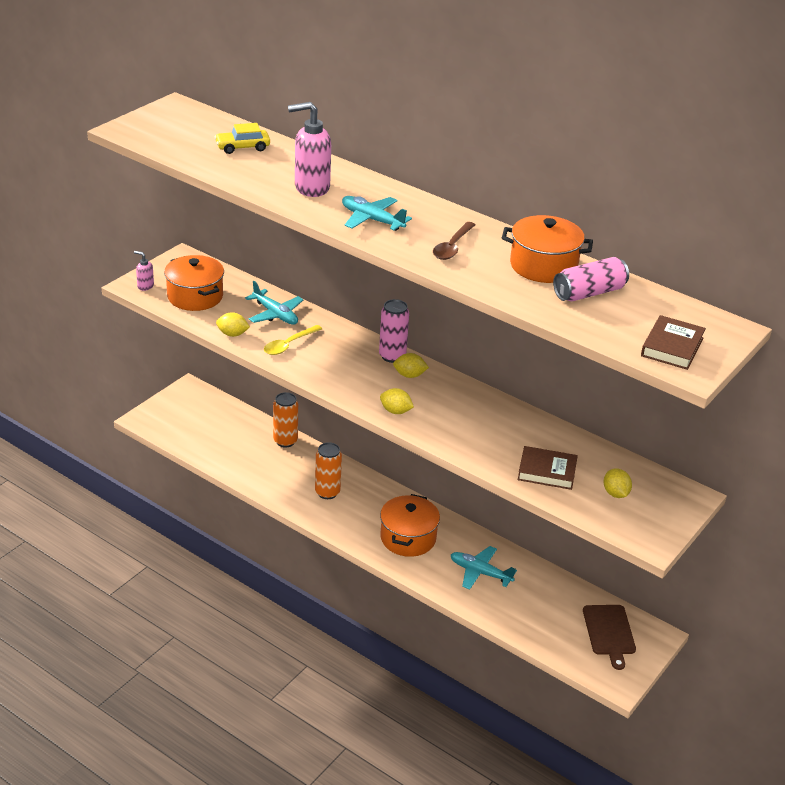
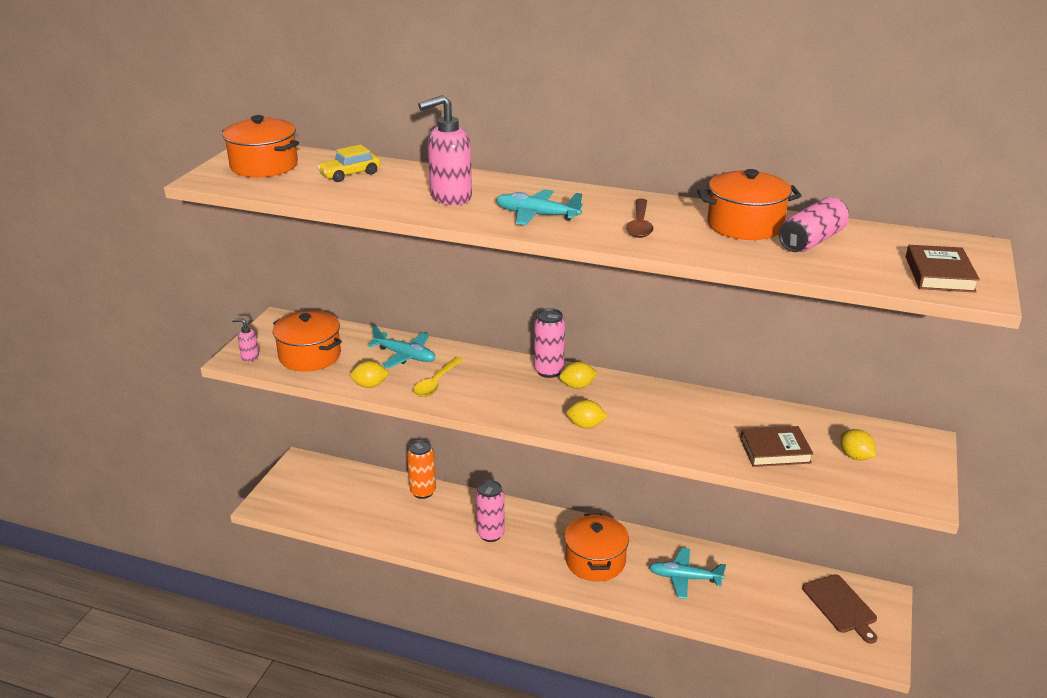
camera: 15 degrees left, 5 degrees down
(176, 125) = (264, 166): none -> orange pot
(327, 492) = (490, 534): orange can -> pink can

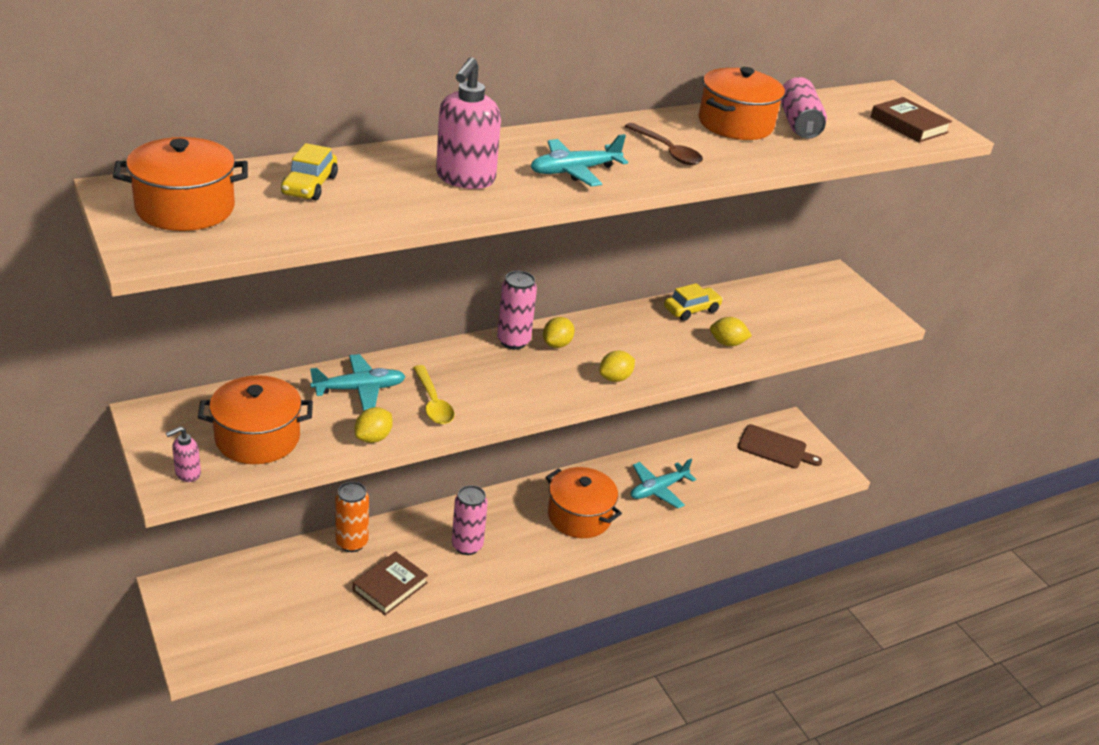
camera: 50 degrees left, 5 degrees up
(729, 409) = (691, 310): none -> yellow car
(775, 451) = (765, 330): brown book -> brown book (390, 586)
(855, 456) = (814, 308): yellow lemon -> yellow lemon (727, 343)

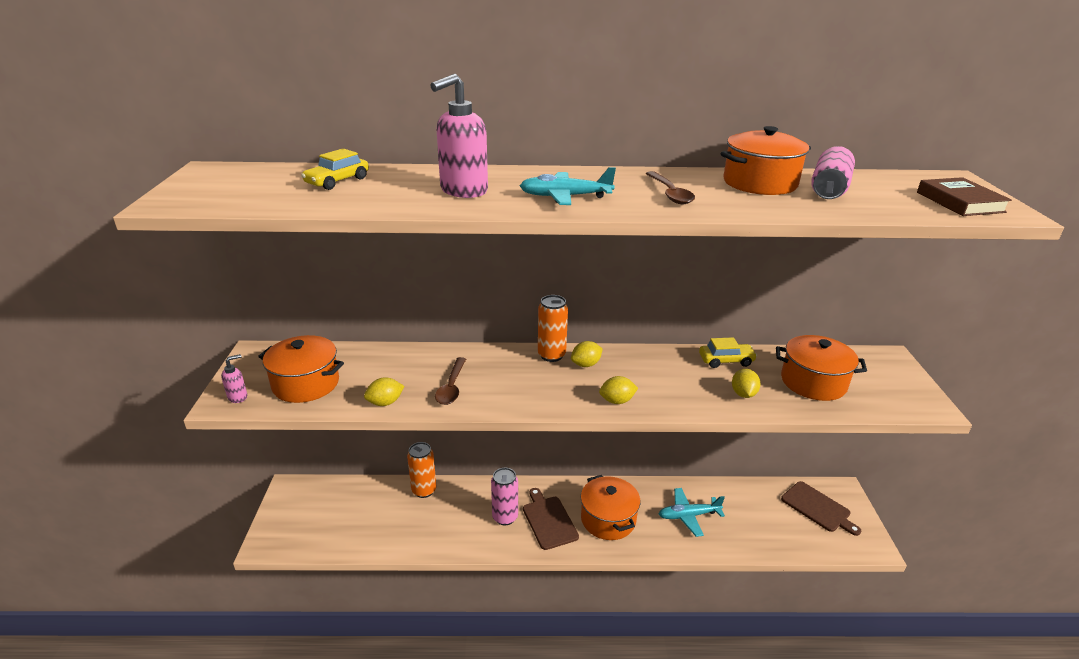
camera: 30 degrees right, 5 degrees down
(185, 208) = (231, 183): orange pot -> orange pot (813, 382)
(187, 474) = (238, 397): pink soap dispenser -> pink soap dispenser turned 150 degrees clockwise
(359, 389) = (406, 365): turquoise plane -> none
(390, 586) = (429, 532): brown book -> none
(433, 403) = (451, 387): yellow spoon -> brown spoon
(513, 341) = (551, 355): pink can -> orange can
(517, 535) = (548, 520): none -> brown cutting board
(727, 343) = (743, 394): yellow lemon -> yellow lemon turned 60 degrees clockwise

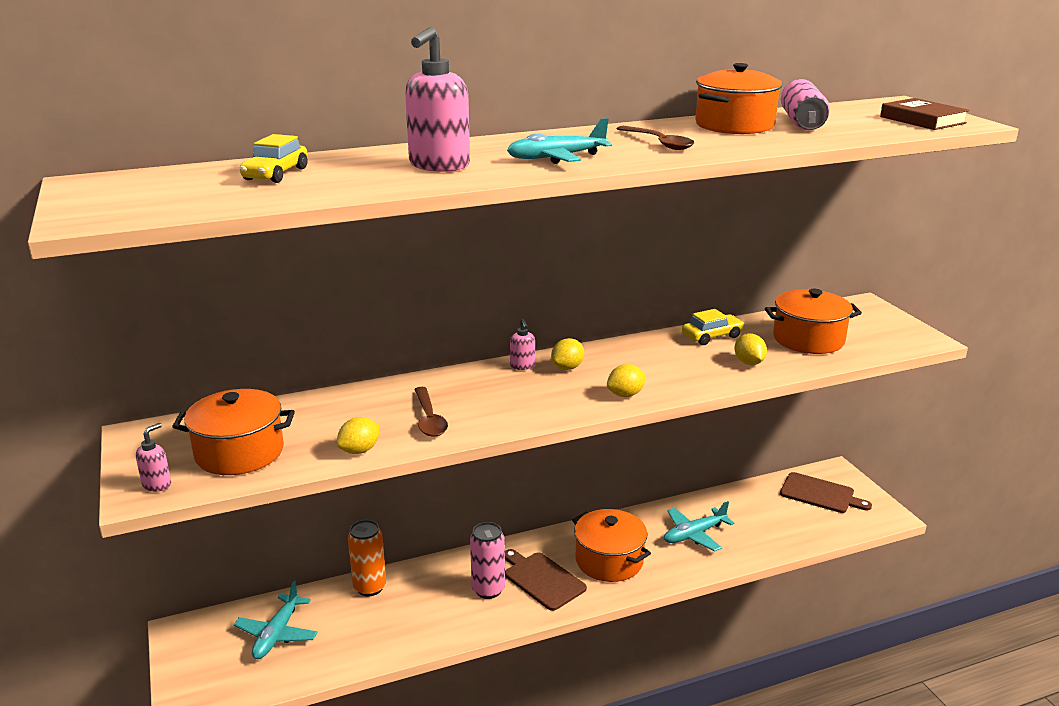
camera: 20 degrees left, 5 degrees down
(346, 509) = (277, 634): none -> turquoise plane
(551, 355) = (522, 366): orange can -> pink soap dispenser

